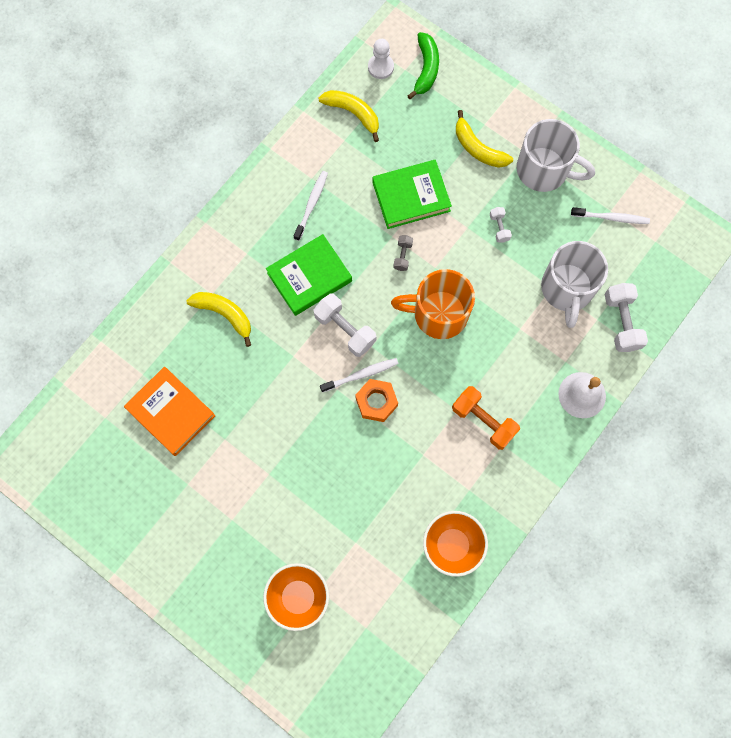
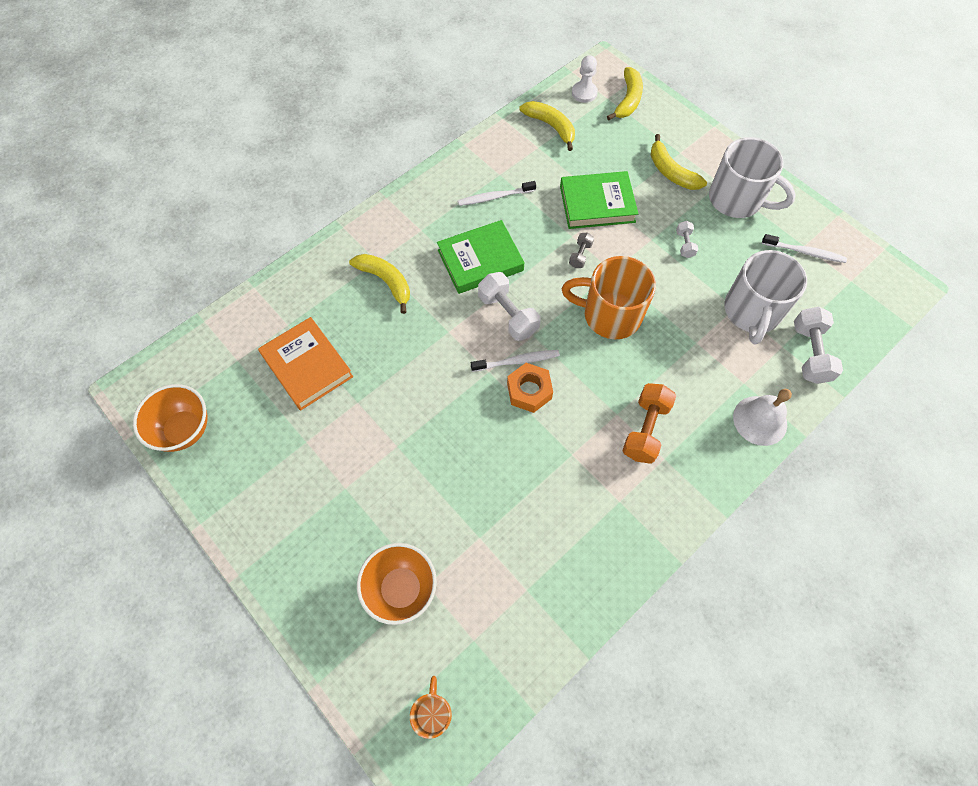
camera: 10 degrees right, 10 degrees down
(311, 205) = (495, 197): white toothbrush -> white toothbrush turned 135 degrees counterclockwise
(343, 689) = (433, 713): none -> orange mug
(426, 69) = (628, 100): green banana -> yellow banana
(452, 545) = (591, 561): orange bowl -> orange bowl (184, 430)
(483, 421) = (645, 429): orange dumbbell -> orange dumbbell turned 60 degrees clockwise

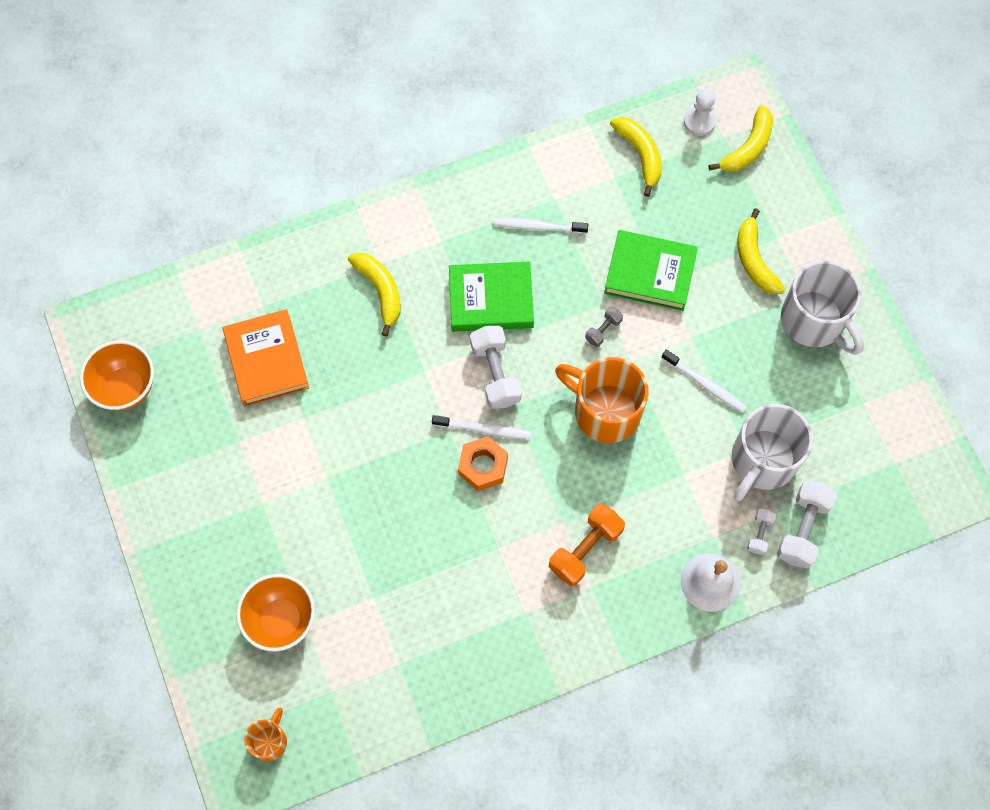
camera: 20 degrees right, 5 degrees up
(684, 244) = (726, 356): white dumbbell -> white dumbbell (759, 534)
(804, 252) = (859, 411): white toothbrush -> white toothbrush (705, 384)

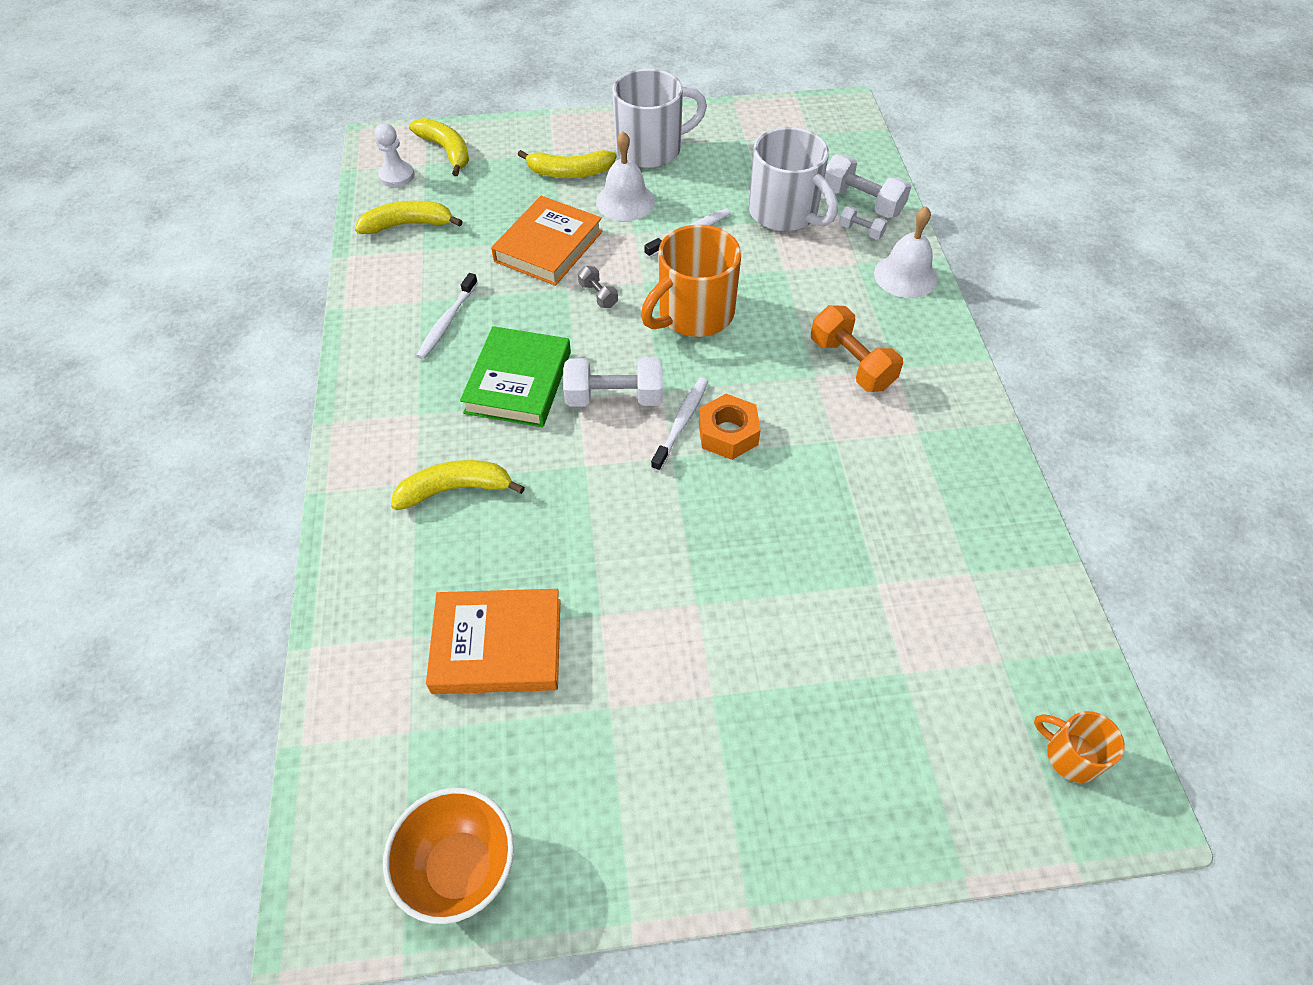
camera: 75 degrees left, 15 degrees down
(281, 619) = (892, 704): orange bowl -> none
(650, 273) = (548, 246): green book -> orange book
(730, 318) = (625, 201): none -> white bell

